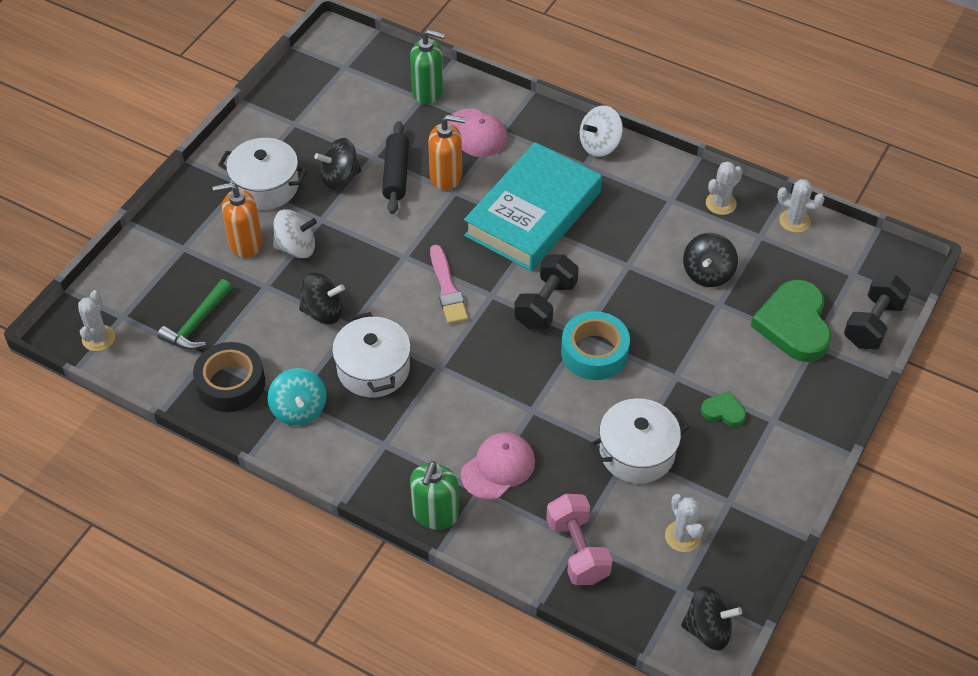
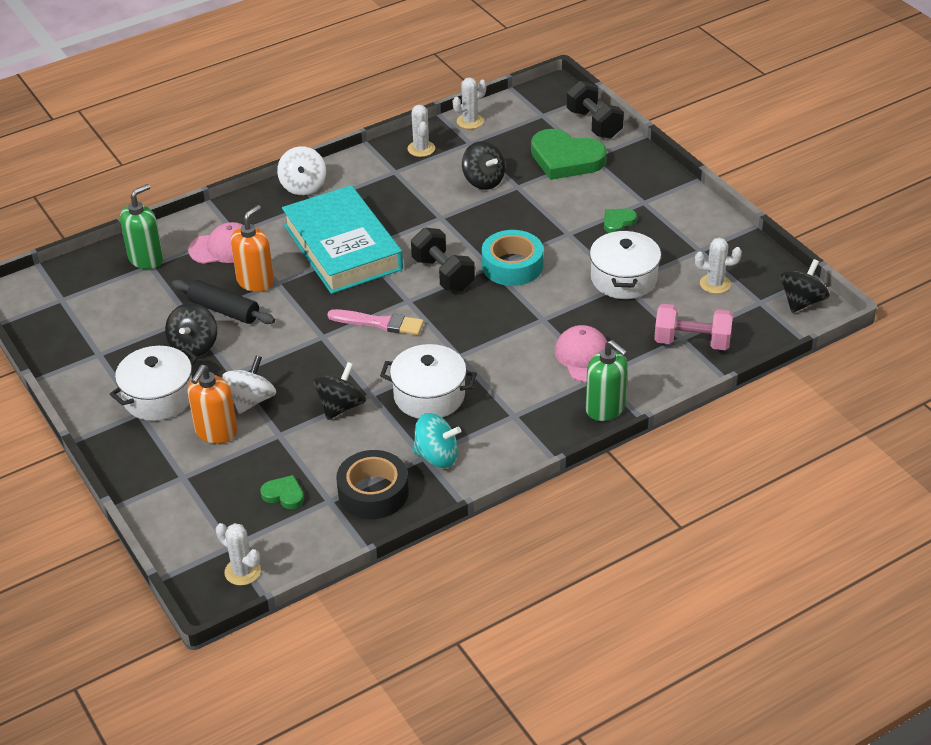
camera: 60 degrees left, 10 degrees down
(197, 323) = (284, 494): green hammer -> green heart

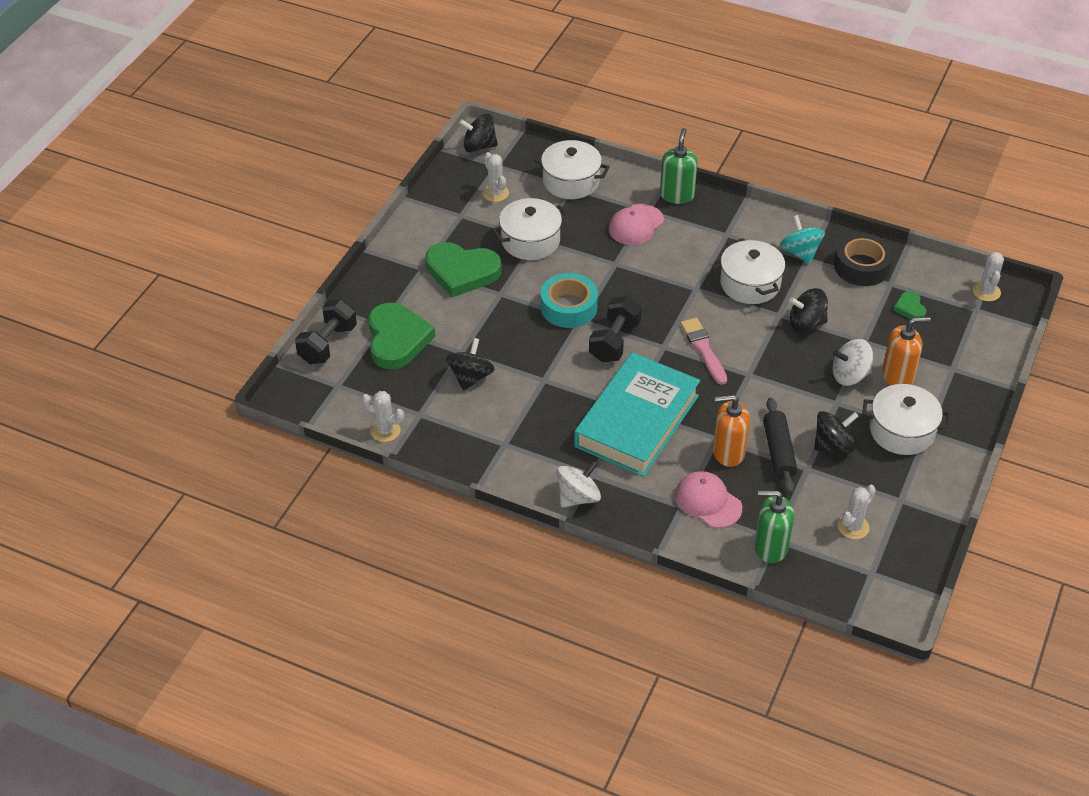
camera: 125 degrees left, 5 degrees up
(421, 149) = (455, 443): white cactus -> white cactus (853, 527)
(618, 222) = (462, 272): green heart -> green heart, size x2.14
(692, 342) = (571, 181): pink dumbbell -> white pot

